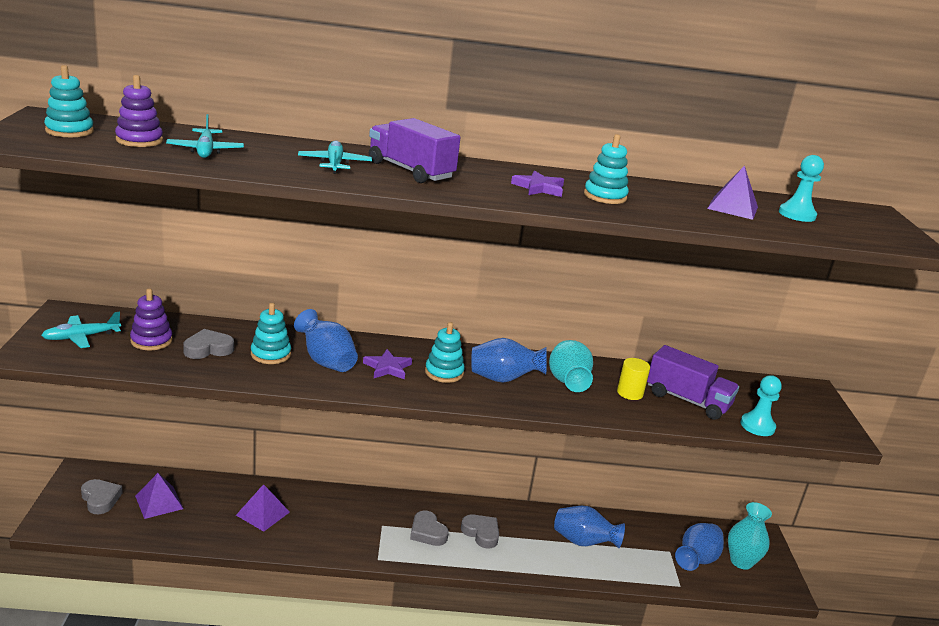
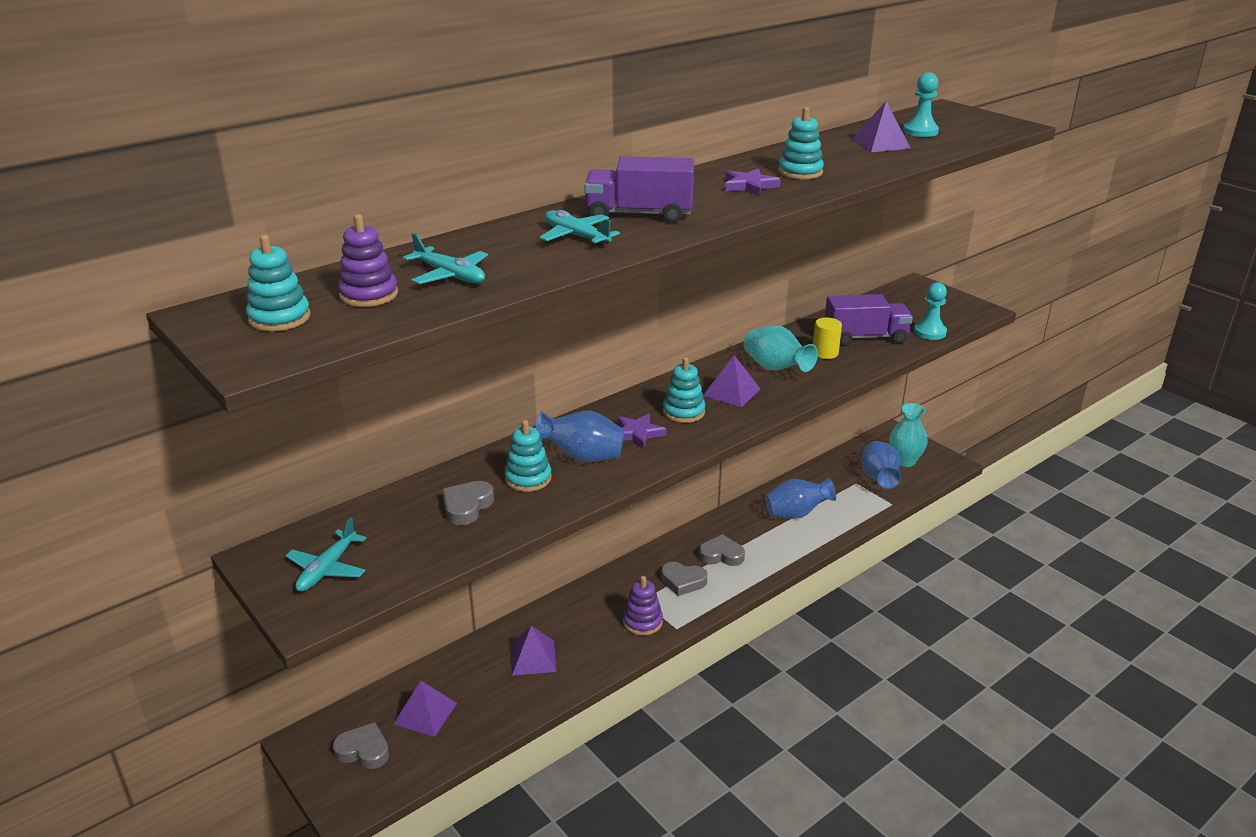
camera: 35 degrees left, 5 degrees up
(151, 341) = (401, 531): purple stacking toy -> purple stacking toy (642, 622)
(503, 379) = (731, 392): blue vase -> purple pyramid

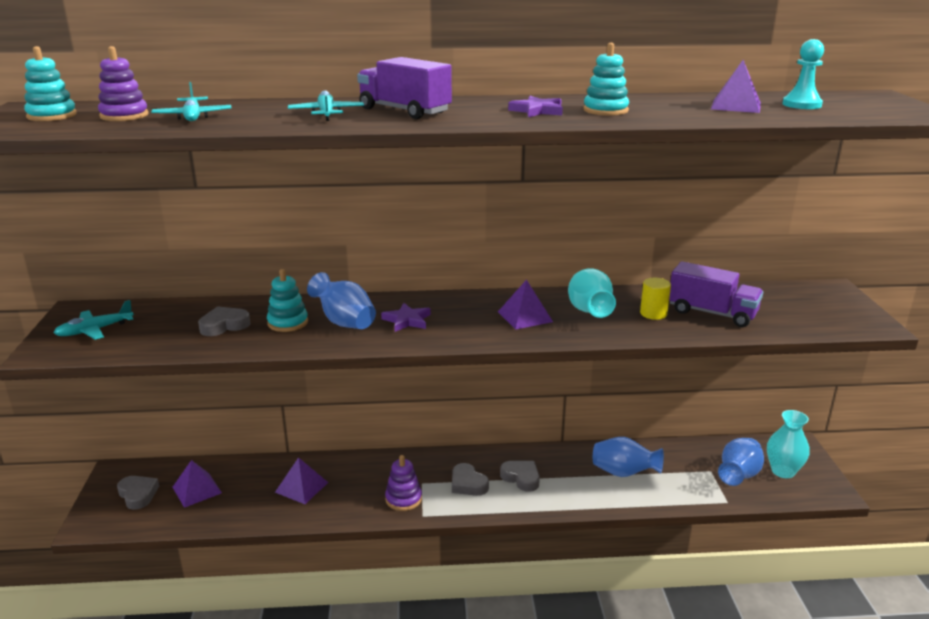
camera: 35 degrees right, 5 degrees down
(683, 412) = (464, 318): turquoise stacking toy -> none
(929, 332) = (787, 328): turquoise pawn -> none

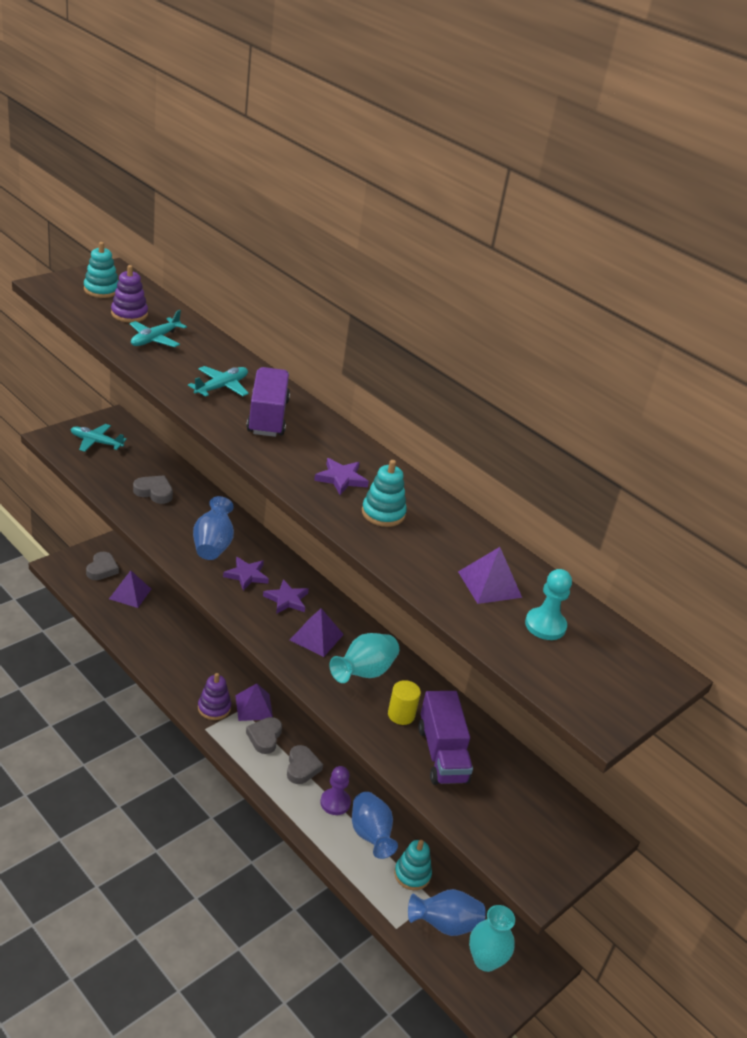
camera: 45 degrees right, 10 degrees up
(288, 322) = (186, 519): turquoise stacking toy -> turquoise stacking toy (412, 874)
(301, 487) = (178, 644): purple pyramid -> purple pyramid (254, 707)
(462, 313) = (287, 599): none -> purple star
(575, 476) = (335, 802): none -> purple pawn

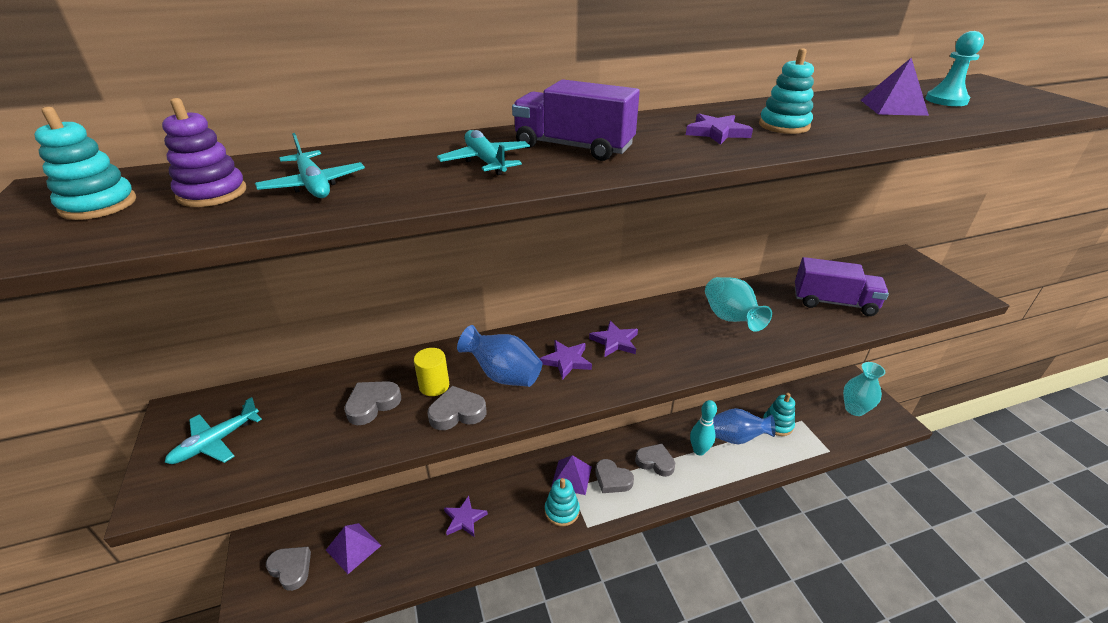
camera: 60 degrees left, 0 degrees up
(163, 532) = (457, 412): none -> grey heart
(180, 647) = (464, 519): none -> purple star
(214, 708) = (562, 511): purple stacking toy -> turquoise stacking toy
(316, 637) = (676, 335): purple pyramid -> none
(335, 802) = (699, 450): purple pawn -> turquoise bowling pin
(401, 714) = (786, 311): yellow cylinder -> yellow cylinder (434, 386)
(445, 924) = (824, 421): blue vase -> none

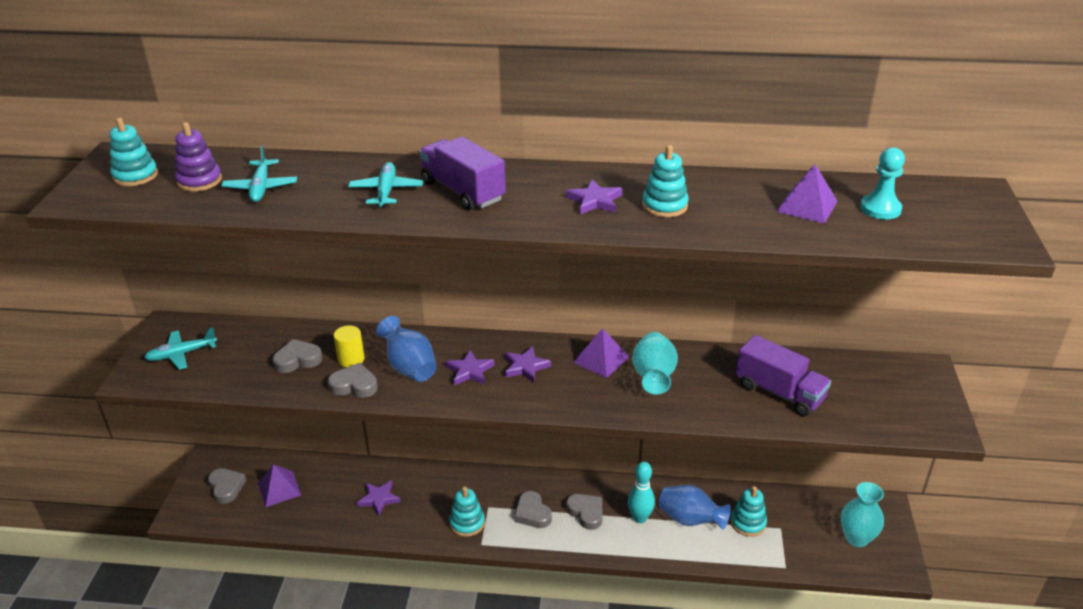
camera: 25 degrees right, 0 degrees up
(571, 477) = (495, 498): purple pyramid -> purple pyramid (601, 359)

